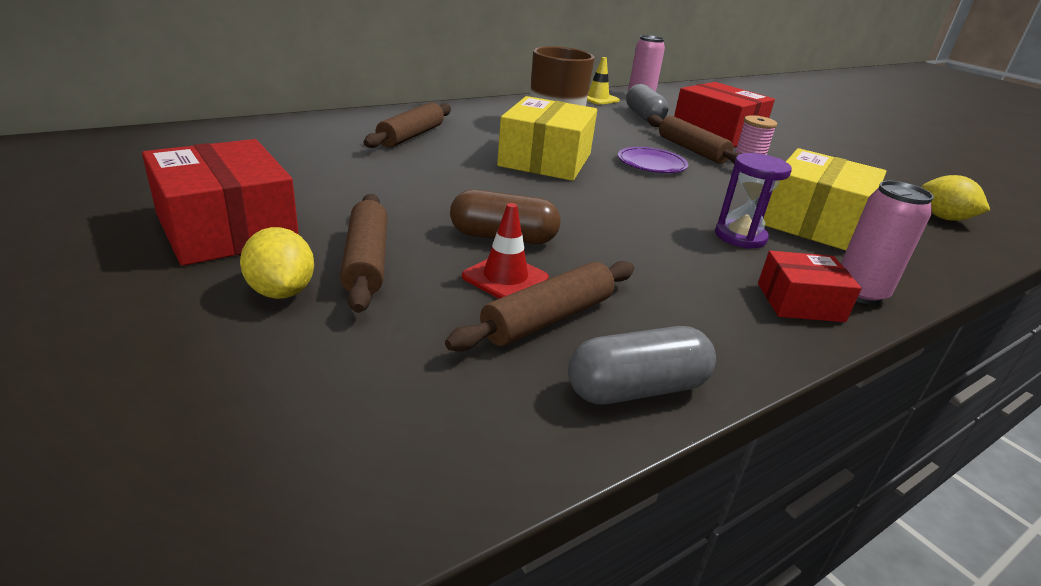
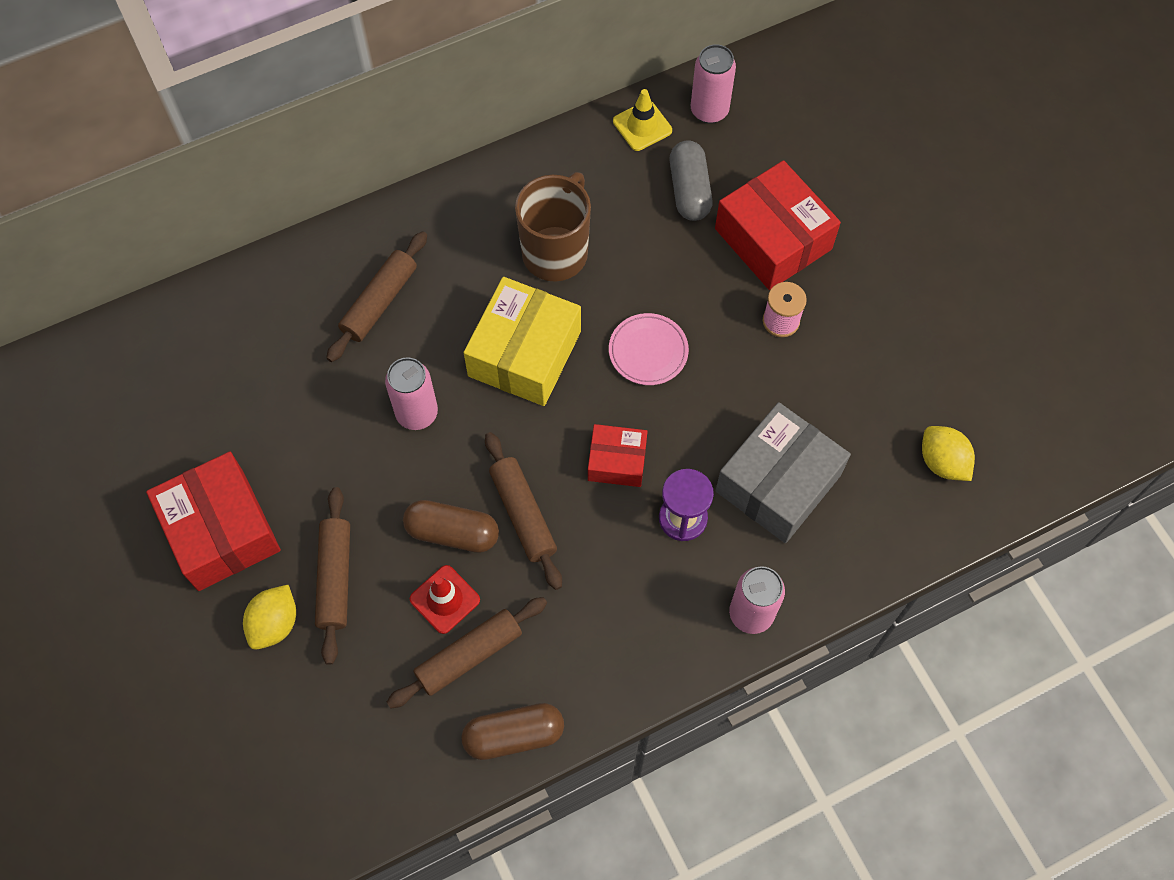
camera: 10 degrees right, 35 degrees up
(281, 291) = (275, 624): yellow lemon -> yellow lemon turned 45 degrees clockwise
(452, 179) = (417, 413): none -> pink can
(636, 389) = (513, 735): grey capsule -> brown capsule
(651, 164) = (648, 351): purple plate -> pink plate
(691, 150) = (715, 302): brown rolling pin -> brown rolling pin (523, 514)
(800, 302) = (687, 629): red box -> red box (617, 461)
(813, 222) = (778, 483): yellow box -> grey box

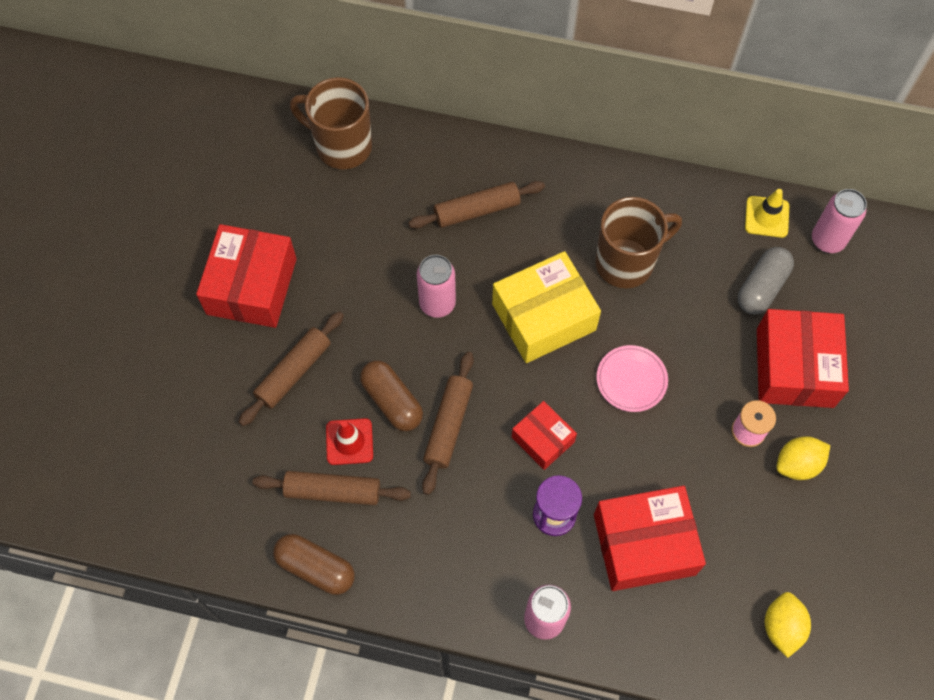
camera: 40 degrees right, 0 degrees up
(194, 335) = (341, 146): none -> brown mug
(275, 624) = (233, 372): yellow lemon -> yellow lemon (797, 464)
(778, 483) = (644, 544): grey box -> red box

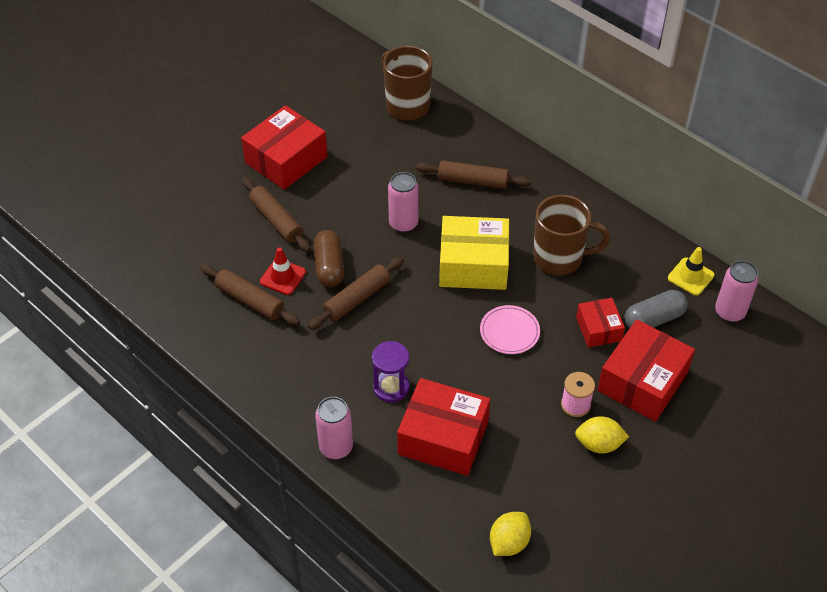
camera: 30 degrees right, 15 degrees down
(293, 372) = (276, 220): brown rolling pin -> brown rolling pin turned 75 degrees clockwise
(315, 568) = (205, 339): brown capsule -> none
(542, 439) = (417, 338): red box -> red box (598, 329)

